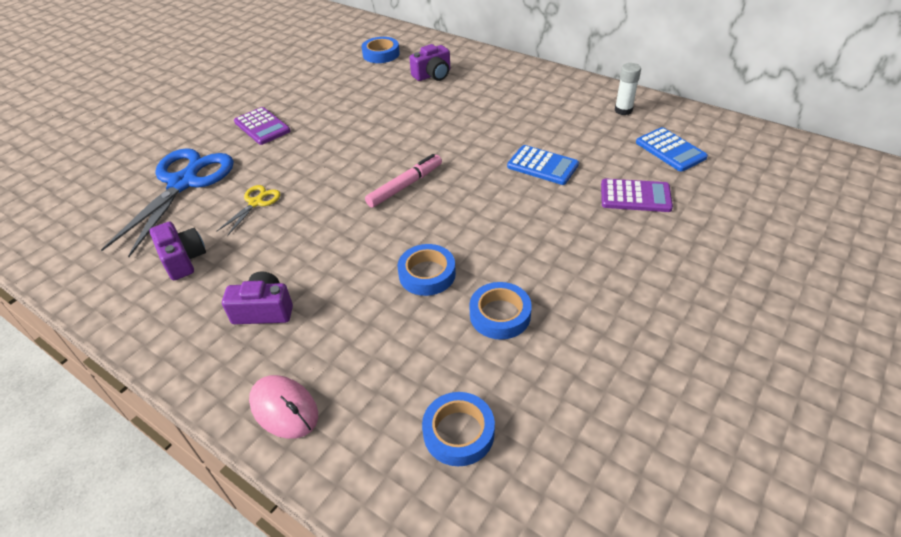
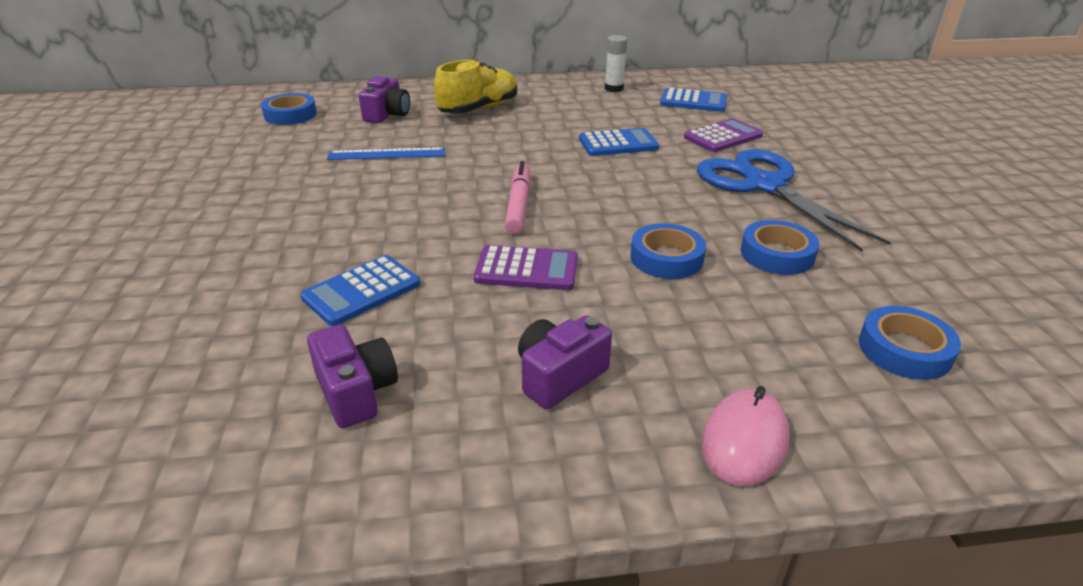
camera: 45 degrees left, 10 degrees down
(183, 183) = (205, 320): blue scissors -> blue scissors (764, 185)
(183, 259) = (356, 391): purple camera -> purple camera turned 45 degrees clockwise
(256, 203) = (361, 291): yellow scissors -> blue calculator
(262, 127) = (235, 222): purple calculator -> purple calculator (526, 269)
(284, 408) = (744, 441): pink mouse -> pink mouse turned 60 degrees counterclockwise
(389, 109) = (386, 154): none -> blue ruler
(494, 92) = (478, 109): none -> yellow shoe

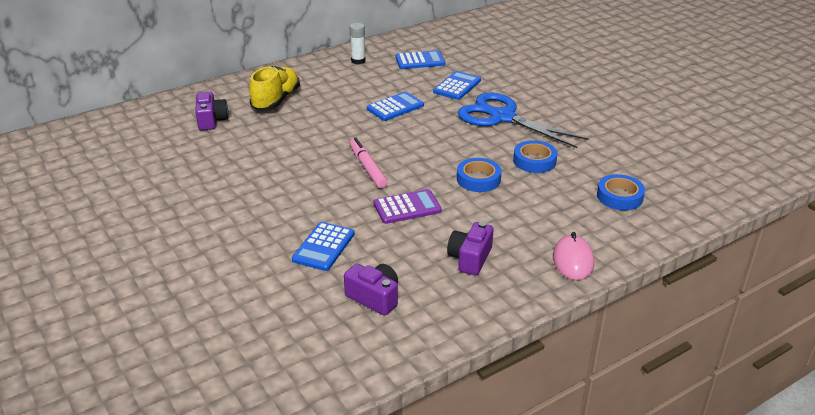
camera: 25 degrees left, 0 degrees up
(290, 115) = (135, 138): blue tape -> none
(386, 154) = (245, 153): blue ruler -> none
(723, 137) = (457, 86): purple calculator -> blue calculator

